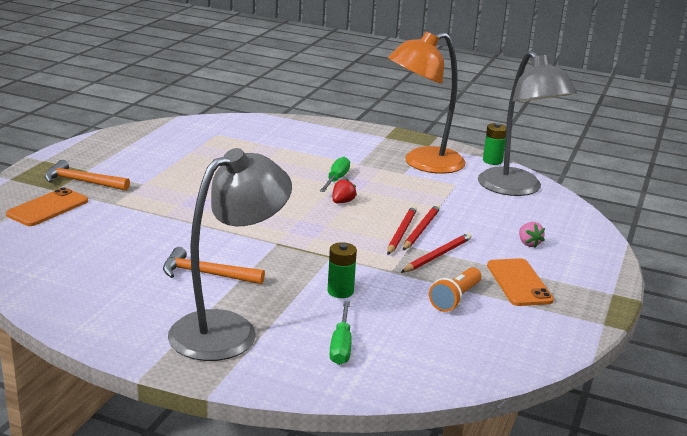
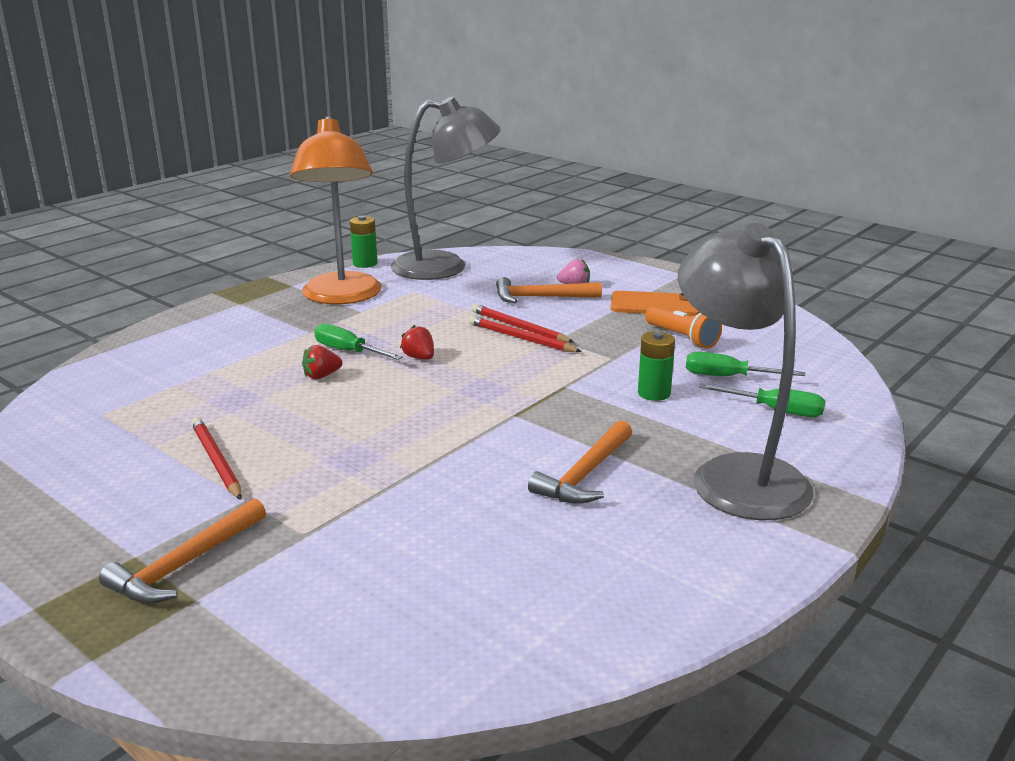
camera: 70 degrees left, 0 degrees up
(48, 208) = (274, 611): orange phone -> none
(295, 177) = (321, 376): none -> red strawberry
(391, 322) = (728, 377): none -> green screwdriver
(437, 256) = (585, 330): red pencil -> red pencil (216, 461)
(488, 232) = (541, 297): none -> orange hammer

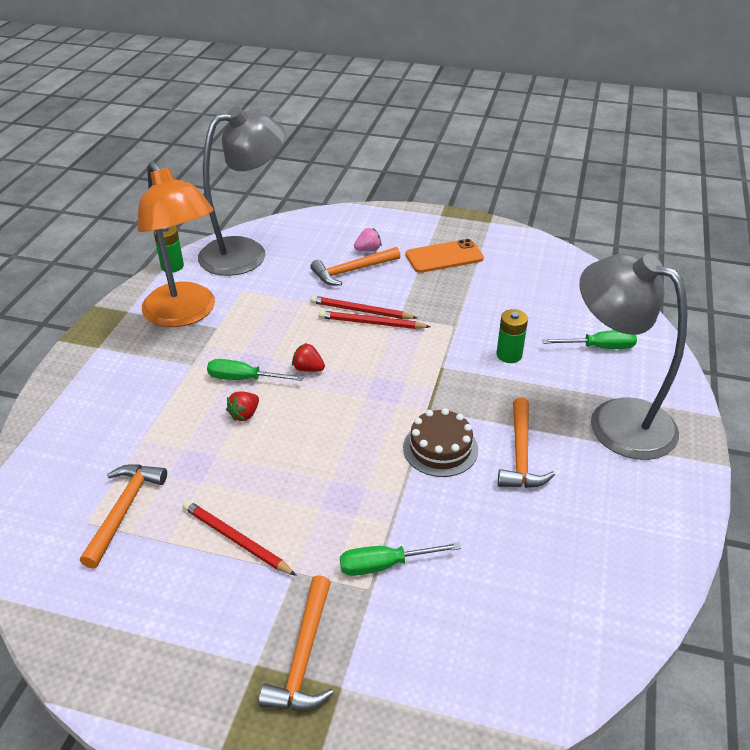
camera: 25 degrees left, 15 degrees up
(141, 414) = (124, 510): none -> orange hammer
(496, 447) = (440, 448): none -> brown cake
(682, 338) = (488, 289): orange flashlight -> none
(728, 377) = (546, 322): green screwdriver -> green screwdriver (385, 565)

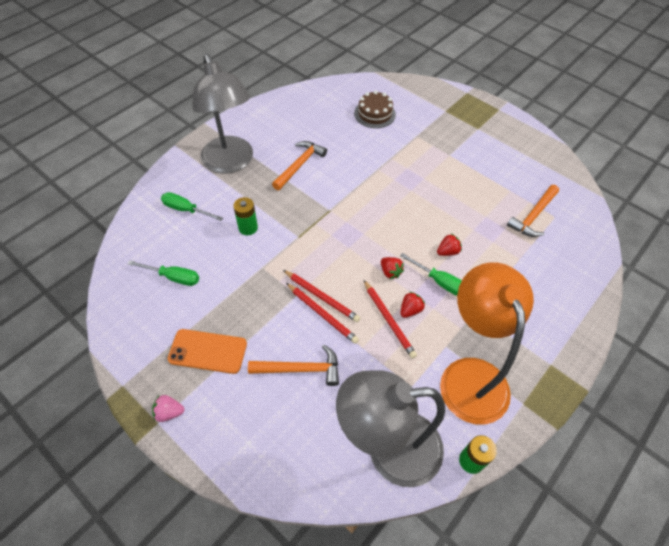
camera: 155 degrees left, 15 degrees up
(236, 540) = (474, 178): red pencil -> red pencil (389, 320)
(268, 343) = (410, 310): none -> red strawberry
(303, 656) = (457, 124): orange hammer -> none
(368, 250) = (267, 395): pink strawberry -> pink strawberry (169, 412)
(385, 565) = (405, 142): green screwdriver -> green screwdriver (173, 277)
(440, 448) = (340, 184): brown cake -> brown cake (374, 114)

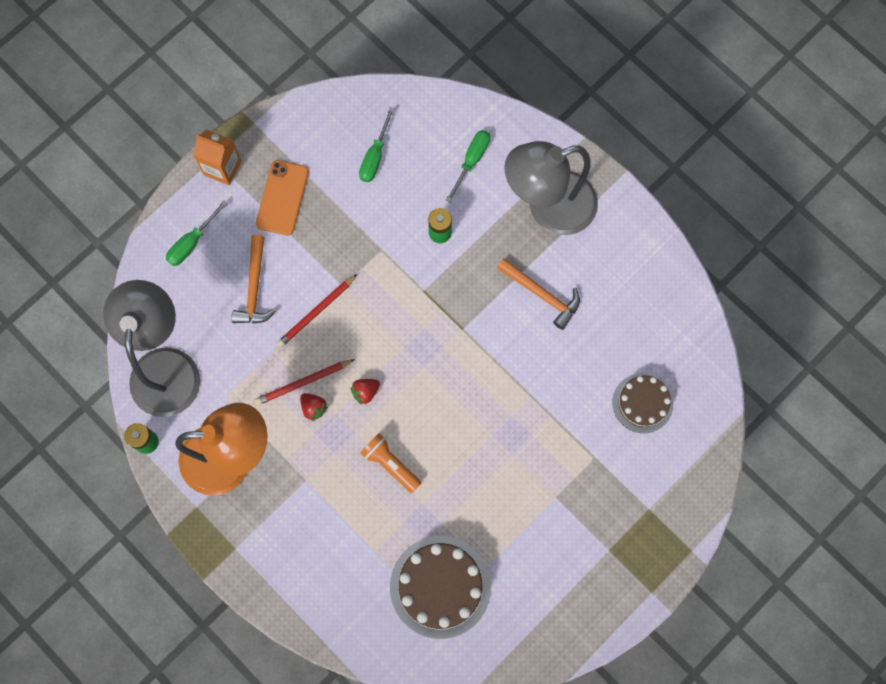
camera: 95 degrees right, 20 degrees up
(169, 412) = (222, 168): pink strawberry -> orange carton
(321, 296) = (338, 313): red pencil -> none
(439, 282) = (348, 446): green screwdriver -> green screwdriver (192, 242)
(447, 252) = (390, 464): red strawberry -> orange flashlight
(533, 216) = (440, 587): orange hammer -> brown cake

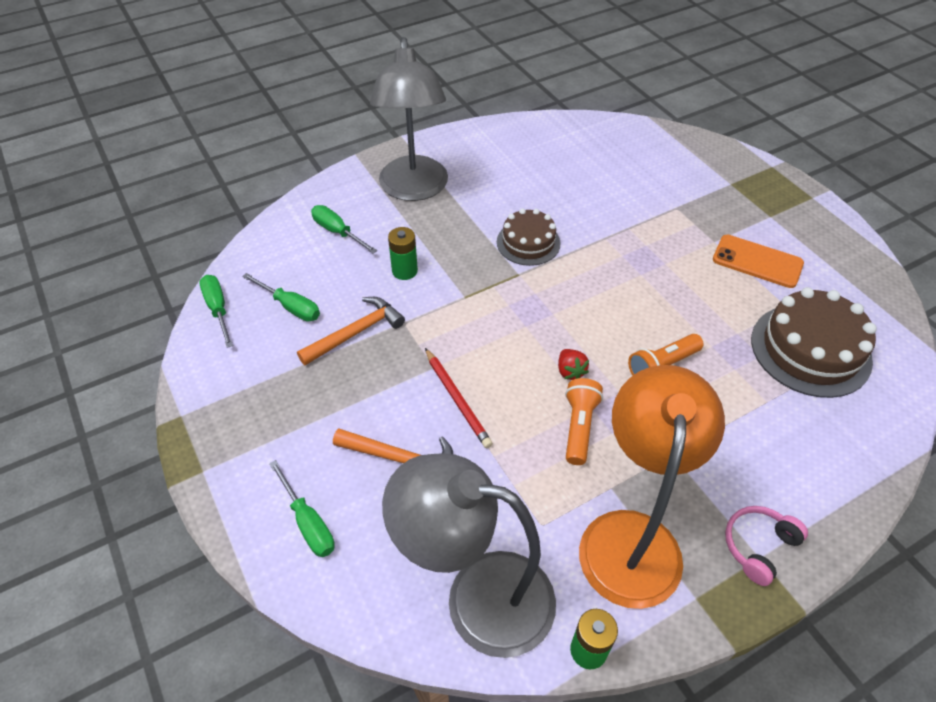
camera: 75 degrees left, 25 degrees down
(222, 168) = (221, 463): orange carton -> none
(244, 547) = (758, 546): none -> pink headphones
(282, 198) = (296, 404): orange phone -> orange phone (757, 261)
(303, 383) = (544, 431): red pencil -> none
(313, 408) = (579, 427): red strawberry -> orange flashlight
(357, 102) = (218, 309): none -> green screwdriver
(542, 294) = (501, 210): orange hammer -> orange hammer (356, 333)
(642, 403) = (627, 168): brown cake -> brown cake (528, 242)

